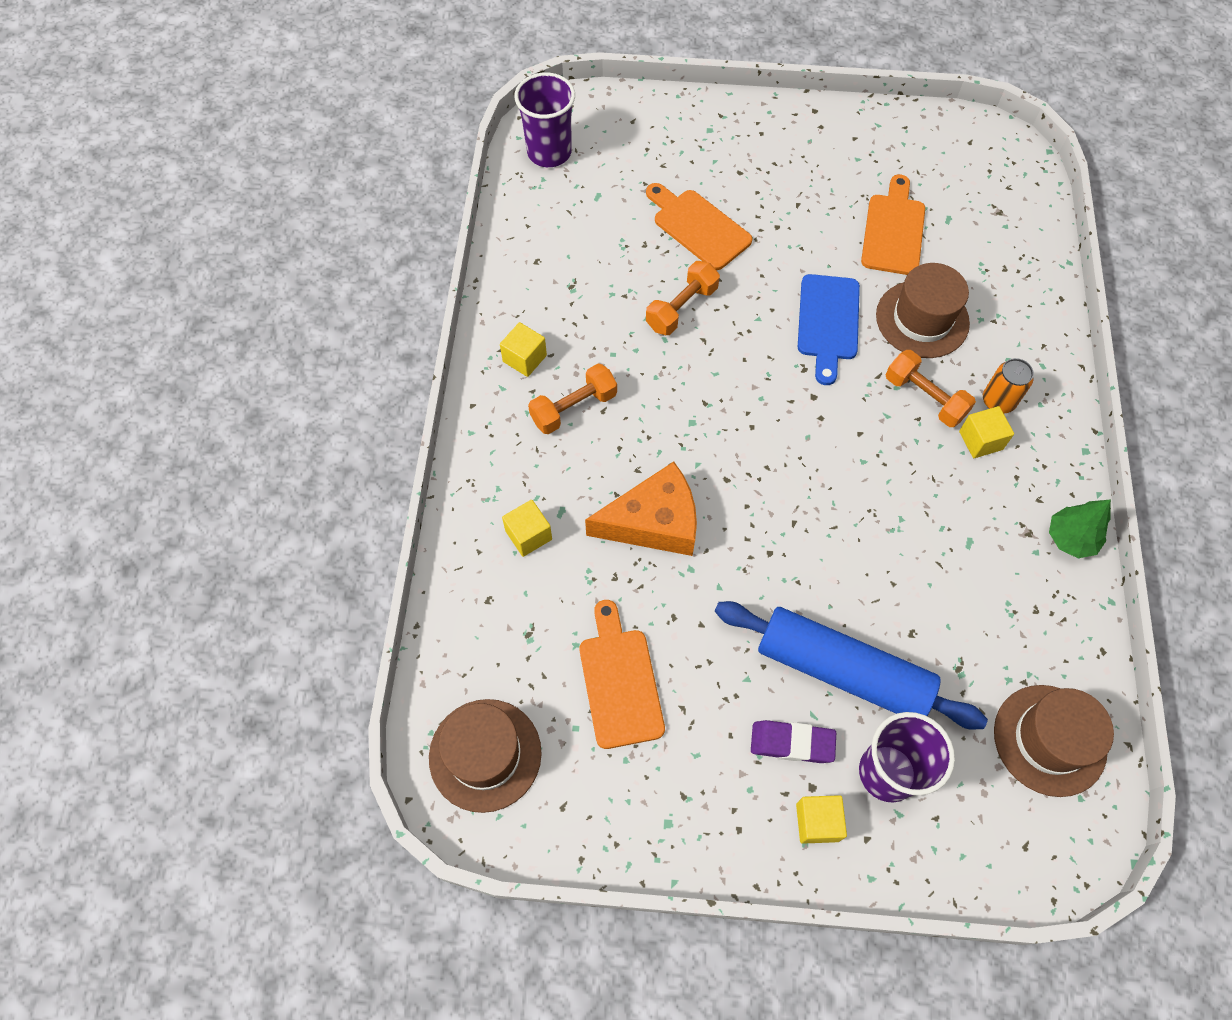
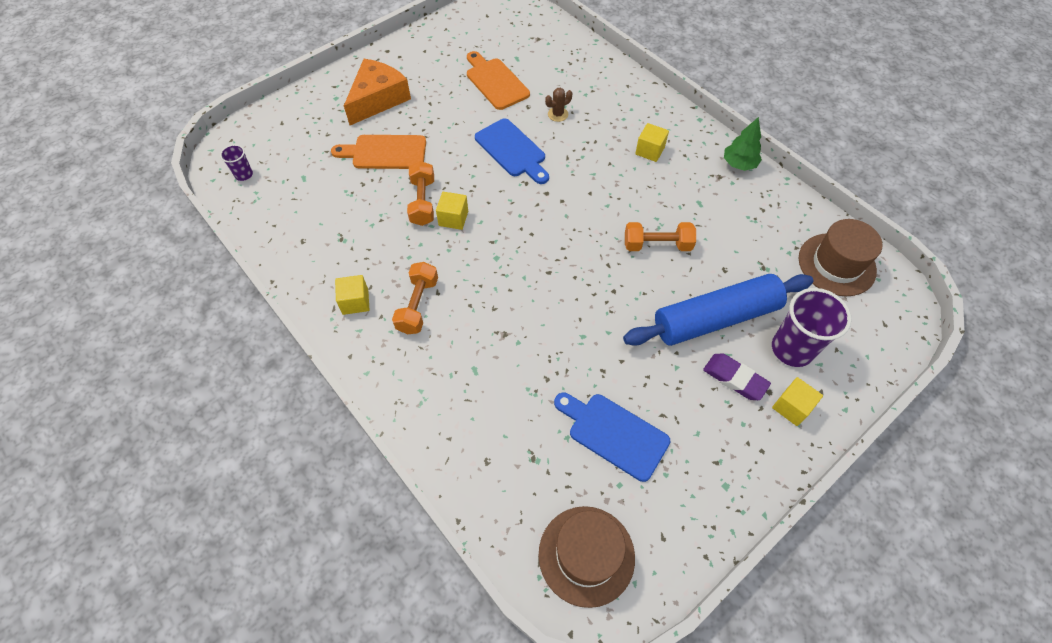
camera: 45 degrees left, 5 degrees down
(528, 535) = (470, 401): yellow cube -> yellow cube (453, 218)
(549, 152) = (244, 174): purple cup -> purple cup, size x0.50
(620, 681) = (614, 433): orange cutting board -> blue cutting board
(653, 522) = (534, 329): orange cheese -> orange cheese (378, 99)
(792, 743) = (734, 379): purple eraser -> purple eraser turned 75 degrees clockwise
(922, 319) = (558, 114): brown hat -> brown cactus
(924, 397) = (601, 151): orange dumbbell -> orange dumbbell (657, 245)
(998, 401) = (636, 126): orange can -> none

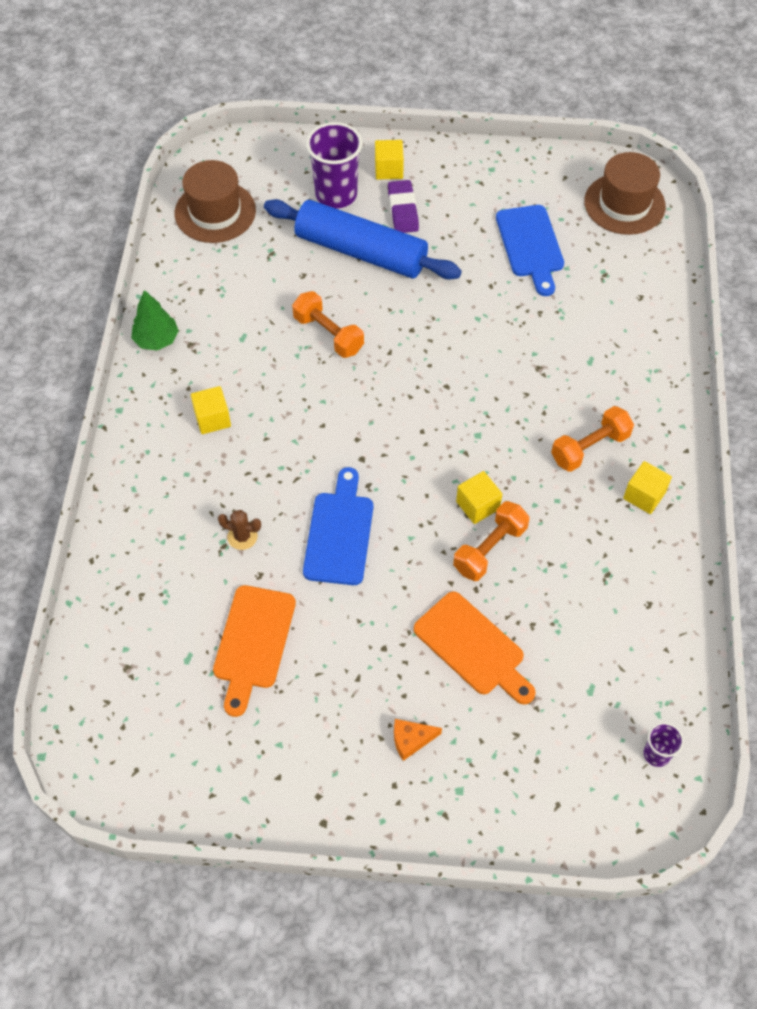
camera: 135 degrees left, 0 degrees up
(378, 99) = (411, 740): orange cheese -> orange cheese, size x0.44

